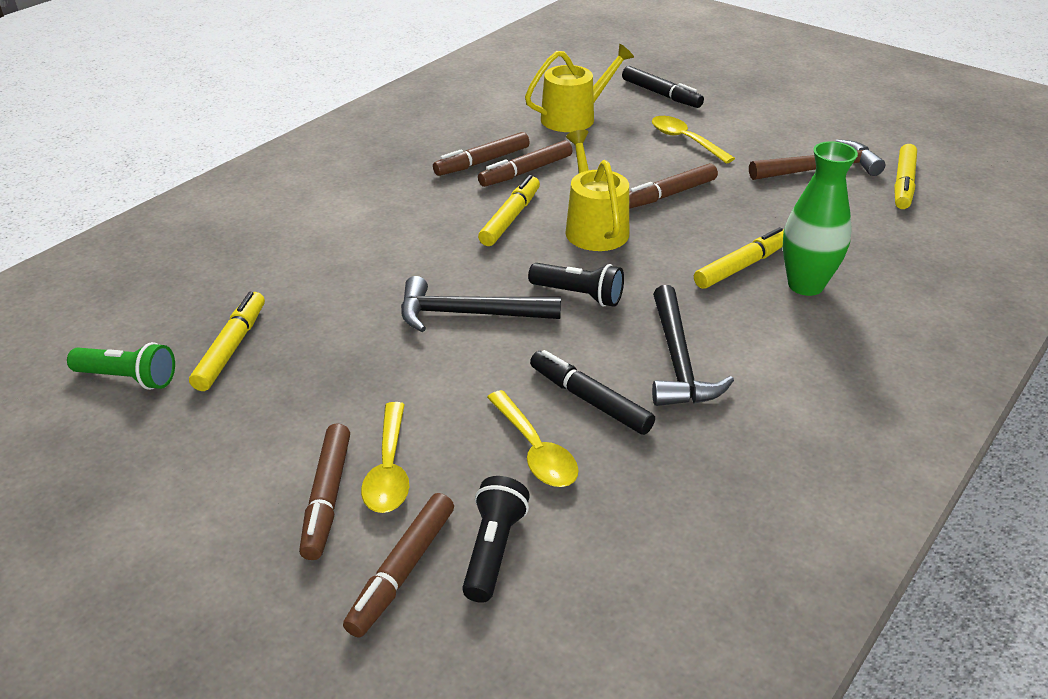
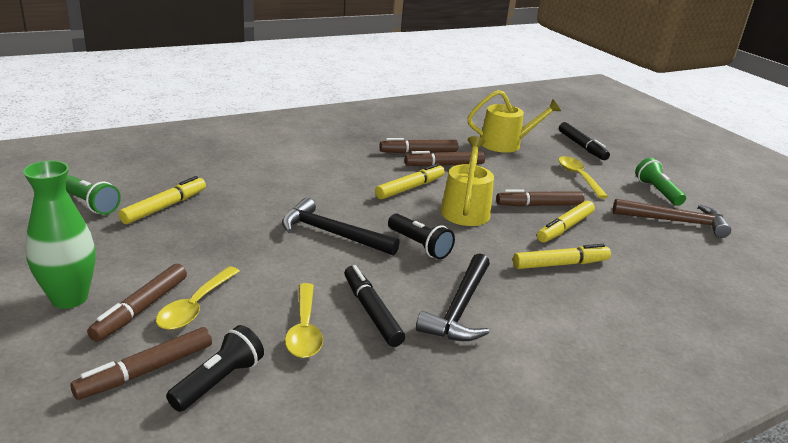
camera: 20 degrees right, 10 degrees down
(778, 134) = (657, 191): none -> green flashlight
(805, 285) = (604, 291): green vase -> green vase (69, 298)
(903, 184) = (742, 249): yellow marker -> yellow marker (565, 228)

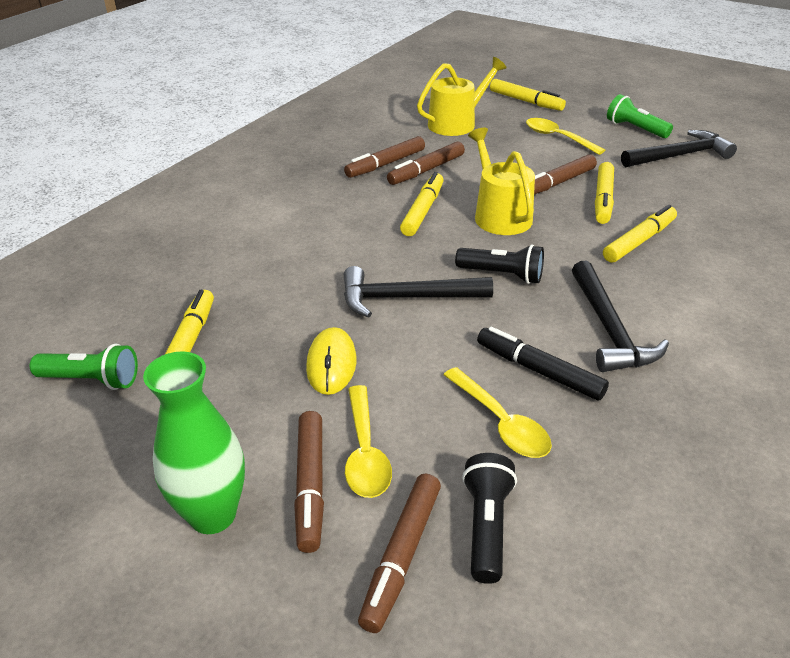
camera: 25 degrees left, 10 degrees up
(236, 251) = (331, 364): none -> yellow mouse
(582, 146) = (526, 101): black marker -> yellow marker
(675, 221) = (680, 155): brown hammer -> black hammer

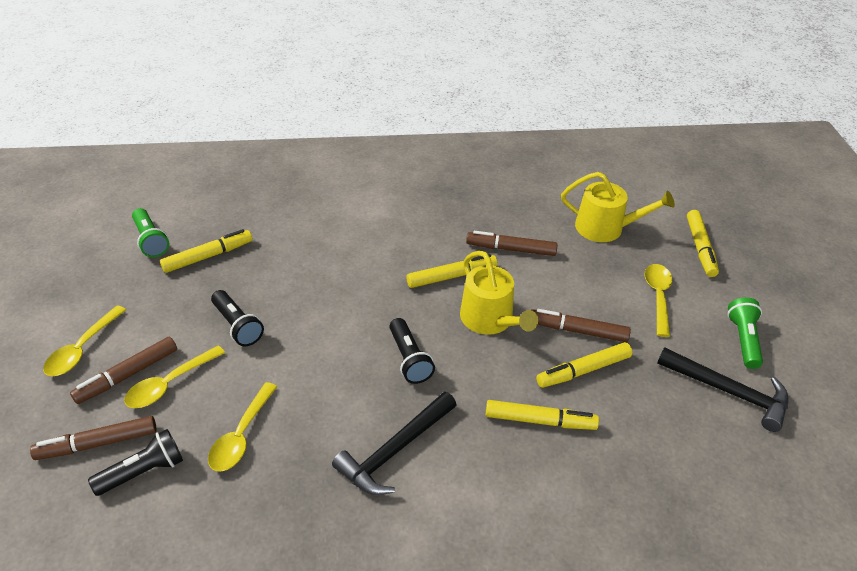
camera: 50 degrees right, 5 degrees up
(213, 515) = (82, 349): green vase -> yellow spoon
(331, 364) = (237, 326): yellow mouse -> black flashlight
(385, 164) = (495, 224): brown marker -> none
(406, 298) = (335, 323): black hammer -> none
(499, 215) = (490, 320): yellow watering can -> yellow watering can turned 120 degrees clockwise
(539, 371) = (311, 431): black marker -> none

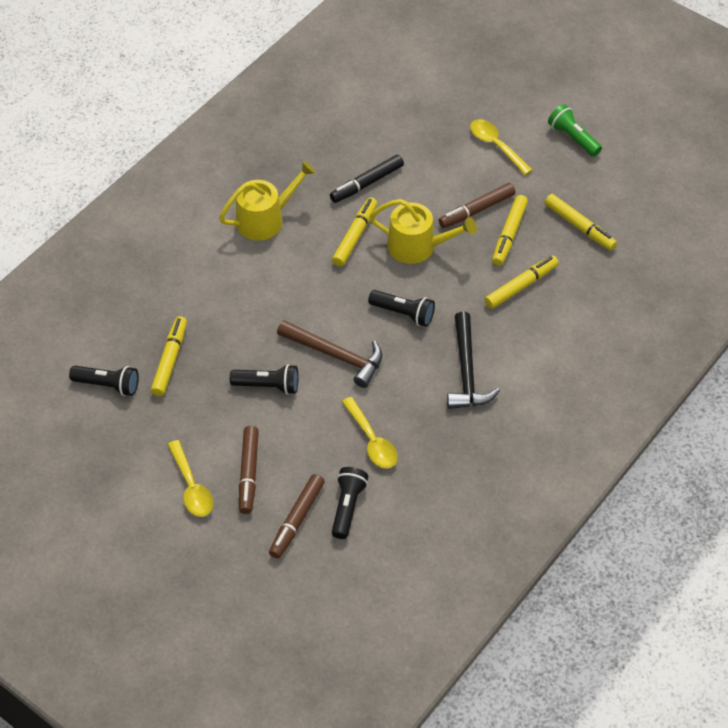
camera: 45 degrees left, 10 degrees up
(150, 240) = (108, 385): green flashlight -> black flashlight
(170, 384) = (283, 454): yellow spoon -> none
(314, 346) = (336, 356): none -> brown hammer
(511, 249) = (367, 183): brown marker -> black marker
(605, 228) = (407, 116): yellow watering can -> yellow watering can (265, 219)
(700, 248) = (482, 85): yellow marker -> yellow marker (579, 227)
(729, 392) = (598, 181): black hammer -> none

